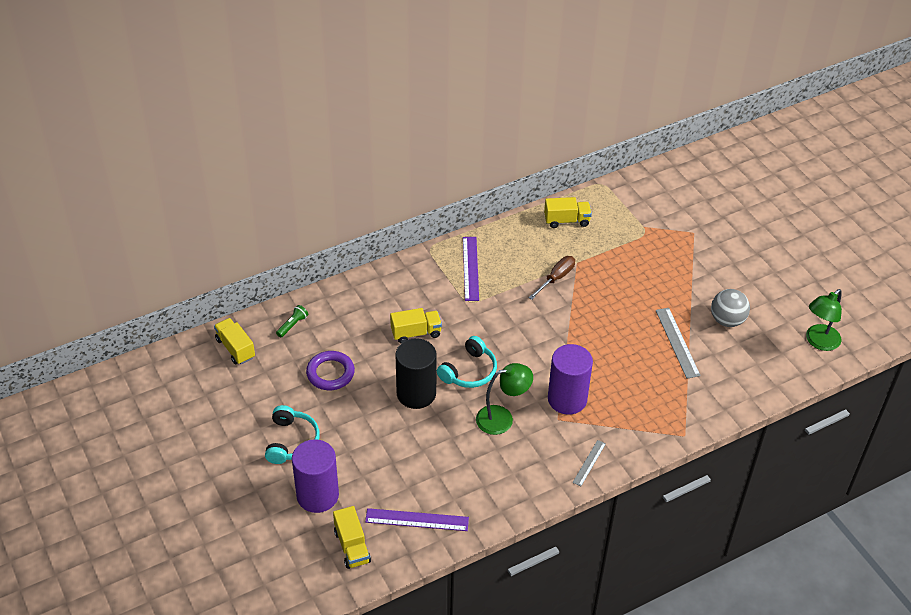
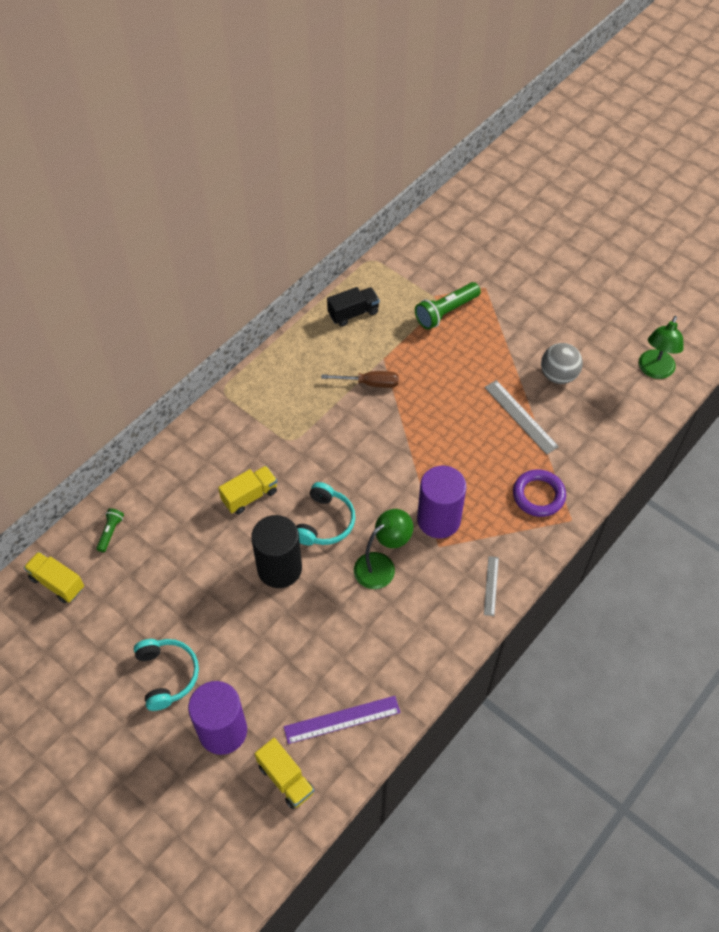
camera: 20 degrees left, 10 degrees up
(330, 373) = (176, 576): purple ring -> purple ring (538, 495)
(470, 268) = (276, 400): purple ruler -> none
(556, 278) = (370, 383): brown screwdriver -> brown screwdriver turned 75 degrees clockwise
(566, 221) = (353, 313): yellow truck -> black truck
(648, 242) = (445, 312): none -> green flashlight

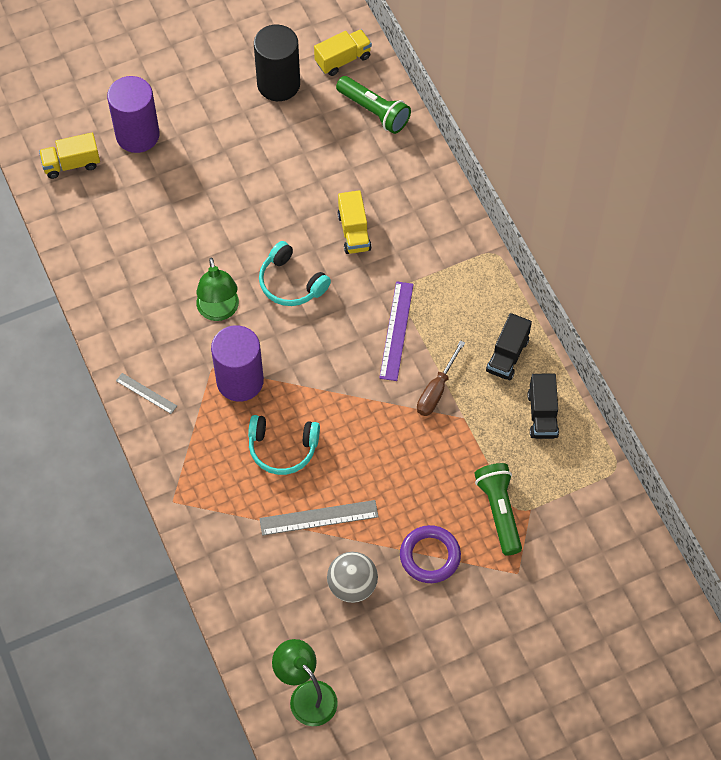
camera: 115 degrees right, 5 degrees up
(111, 532) = (374, 112): green flashlight -> green flashlight, size x1.85
(167, 675) = (209, 112): turquoise headphones -> turquoise headphones (282, 448)
(279, 568) = (263, 228): black cylinder -> black cylinder (278, 84)
(314, 350) = (507, 355): none -> black truck
(342, 719) = (95, 222): purple ruler -> purple ruler (396, 330)
(538, 495) = (216, 485): purple ring -> purple ring (430, 556)

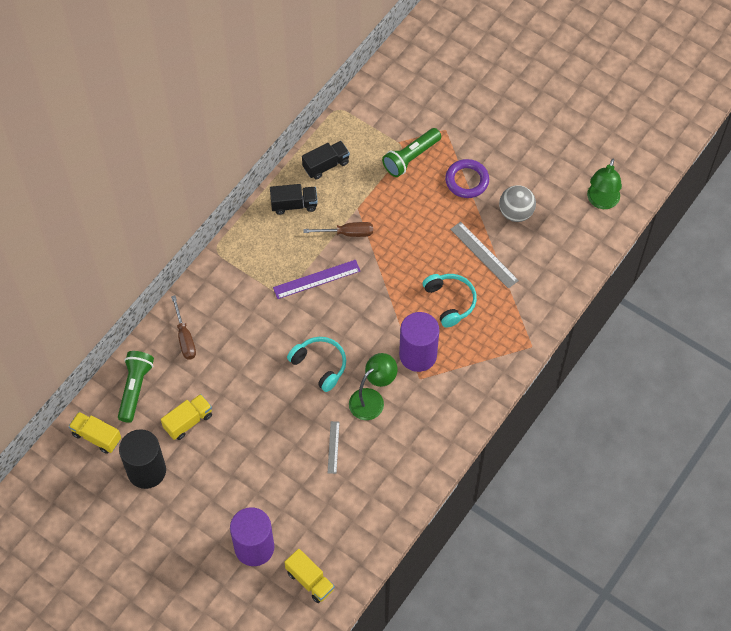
camera: 120 degrees left, 0 degrees up
(146, 393) = (466, 409): grey ruler -> grey ruler (333, 447)
(291, 283) = (320, 365): turquoise headphones -> turquoise headphones turned 60 degrees counterclockwise
(354, 232) = (252, 347): yellow truck -> yellow truck (188, 421)
(404, 178) = (185, 337): none -> brown screwdriver

